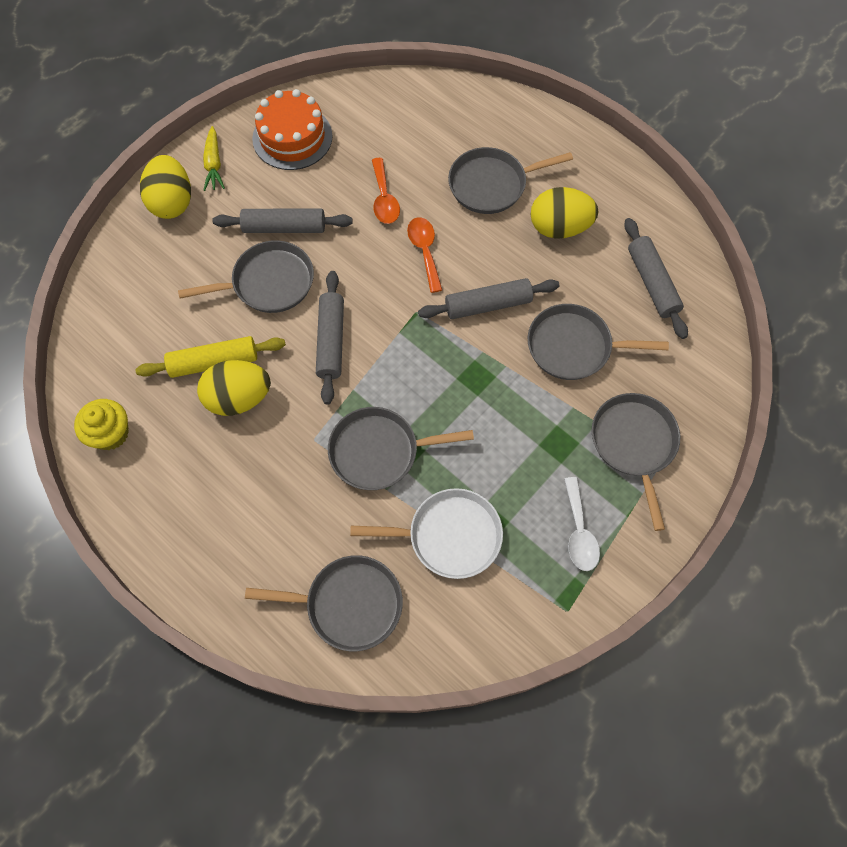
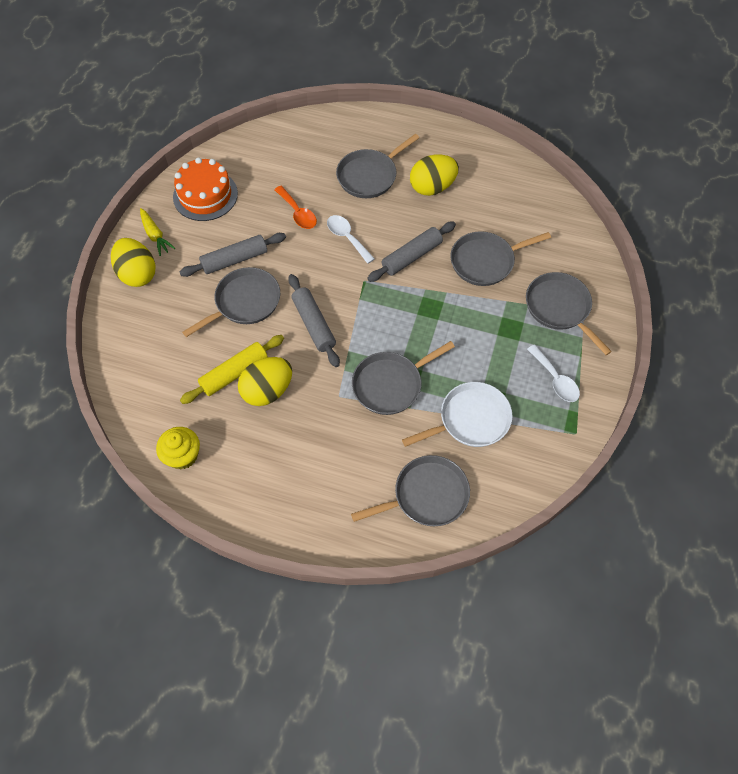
camera: 25 degrees left, 5 degrees down
(425, 251) = (347, 237): orange spoon -> white spoon
(652, 283) = (514, 200): grey rolling pin -> none

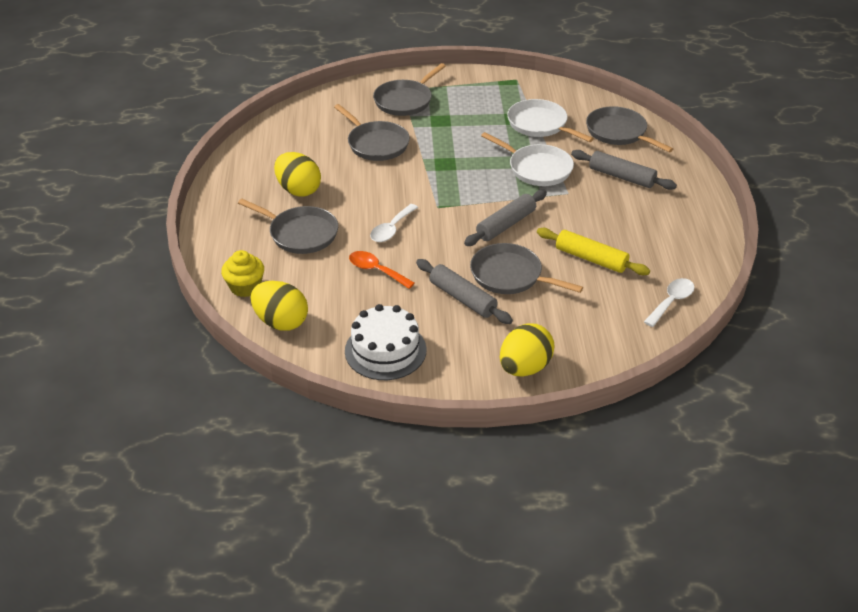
camera: 110 degrees left, 20 degrees down
(155, 235) = (465, 372): yellow carrot -> none
(182, 455) = (692, 265): yellow cupcake -> yellow cupcake (245, 287)
(205, 195) = (385, 350): orange cake -> white cake
(267, 390) = (593, 234): yellow egg -> yellow egg (281, 322)
(298, 213) = (376, 270): orange spoon -> orange spoon turned 90 degrees counterclockwise
(390, 384) = (537, 168): grey pan -> white pan
(411, 256) = (393, 185): grey rolling pin -> grey rolling pin (621, 177)
(555, 379) = (476, 93): white spoon -> white spoon (671, 302)

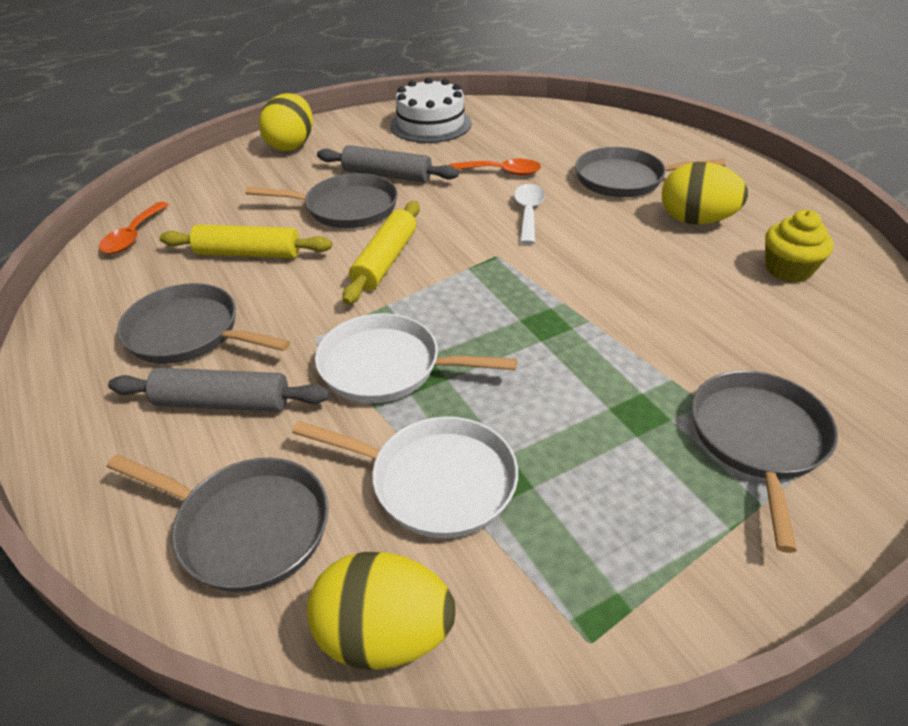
camera: 155 degrees right, 0 degrees up
(245, 287) = (611, 128): yellow cupcake -> yellow cupcake (788, 269)
(281, 322) = (544, 117): yellow egg -> yellow egg (384, 635)
(376, 144) = (688, 320): grey pan -> grey pan (188, 333)
(506, 225) = (385, 261): grey rolling pin -> yellow rolling pin
(671, 302) = (133, 236): white spoon -> orange spoon

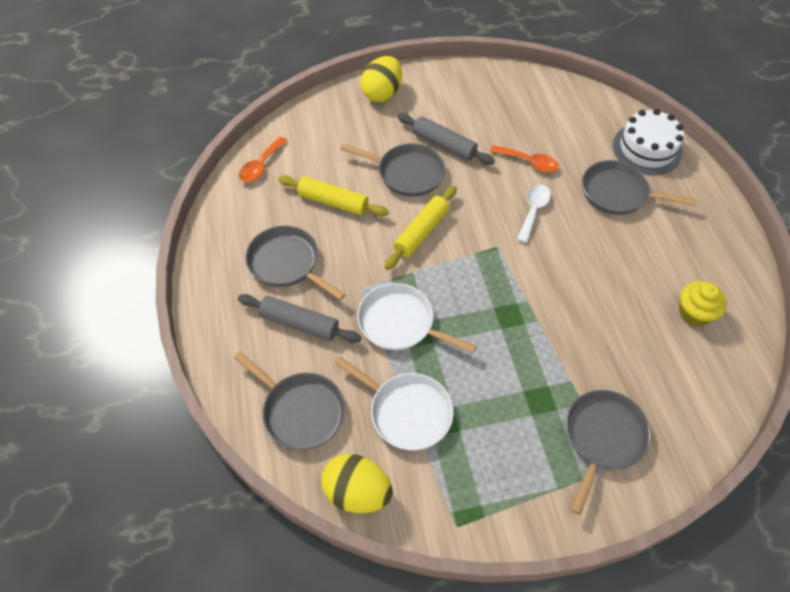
camera: 15 degrees right, 15 degrees up
(431, 124) = (492, 93): white cake -> white cake (647, 148)
(696, 220) = (652, 249): yellow egg -> none

